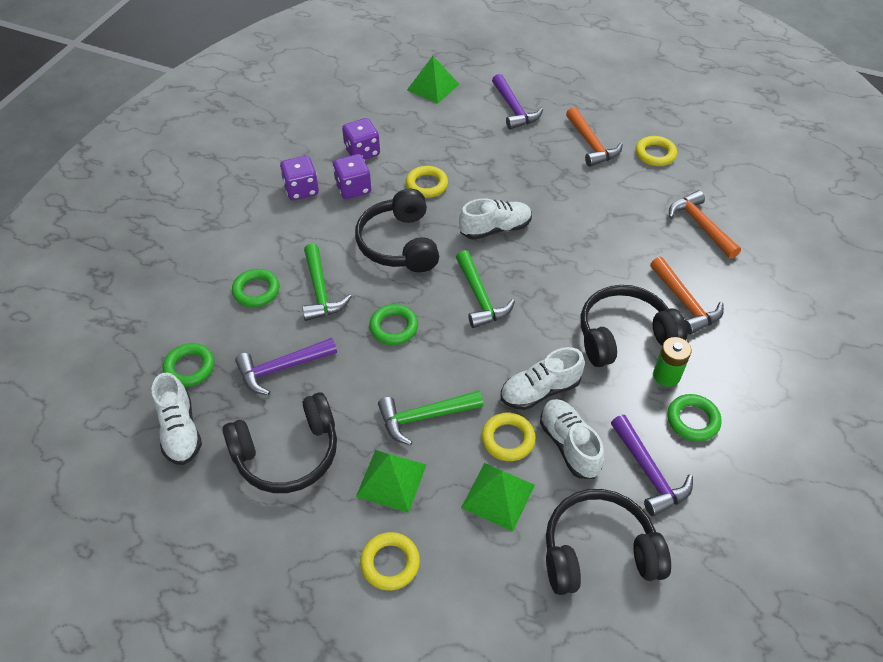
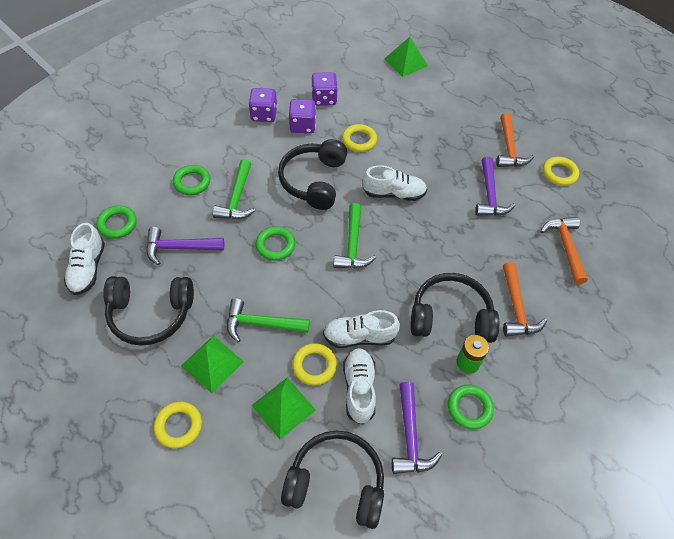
camera: 20 degrees right, 5 degrees up
(514, 109) = (461, 99): purple hammer -> purple hammer (489, 195)

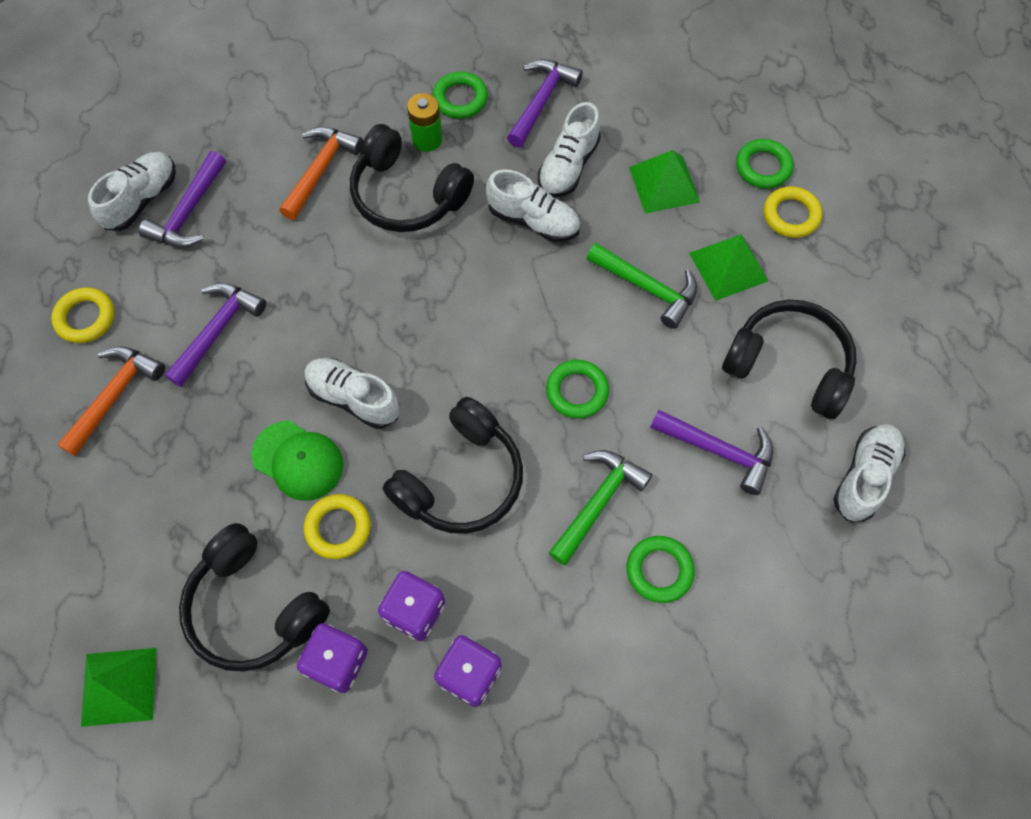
camera: 150 degrees left, 10 degrees up
(117, 224) = (804, 539): green ring -> green ring (763, 167)
(314, 366) = (606, 211): yellow ring -> none
(336, 483) = (642, 95): black headphones -> black headphones (253, 608)
(353, 245) = (467, 343): green hammer -> none
(399, 157) = (298, 460): none -> green cap
(565, 247) = (189, 212): orange hammer -> purple hammer
(597, 242) = (142, 199): none -> white shoe

